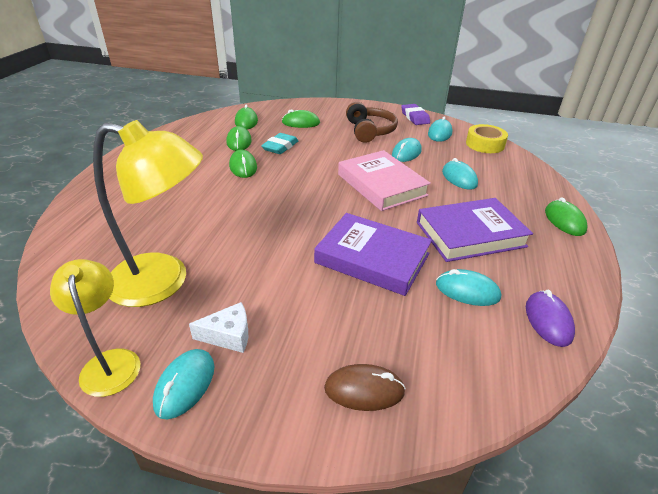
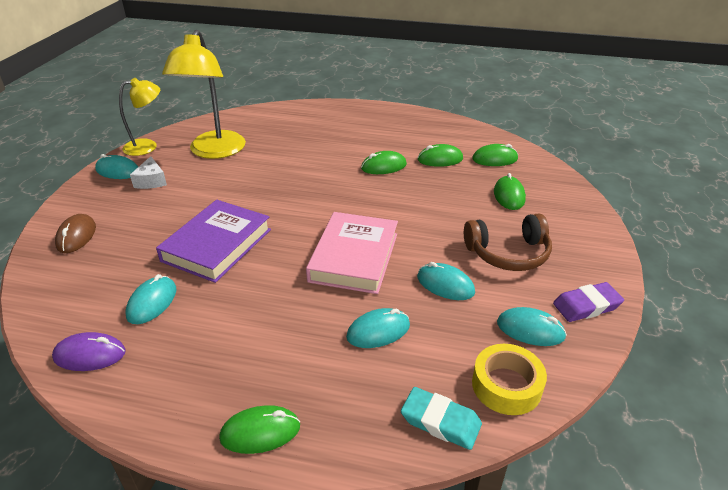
camera: 90 degrees right, 0 degrees up
(280, 147) = (435, 185): turquoise eraser -> turquoise eraser (440, 421)
(381, 185) = (354, 257): pink book -> pink book turned 45 degrees counterclockwise
(470, 234) = (243, 320): purple book -> none

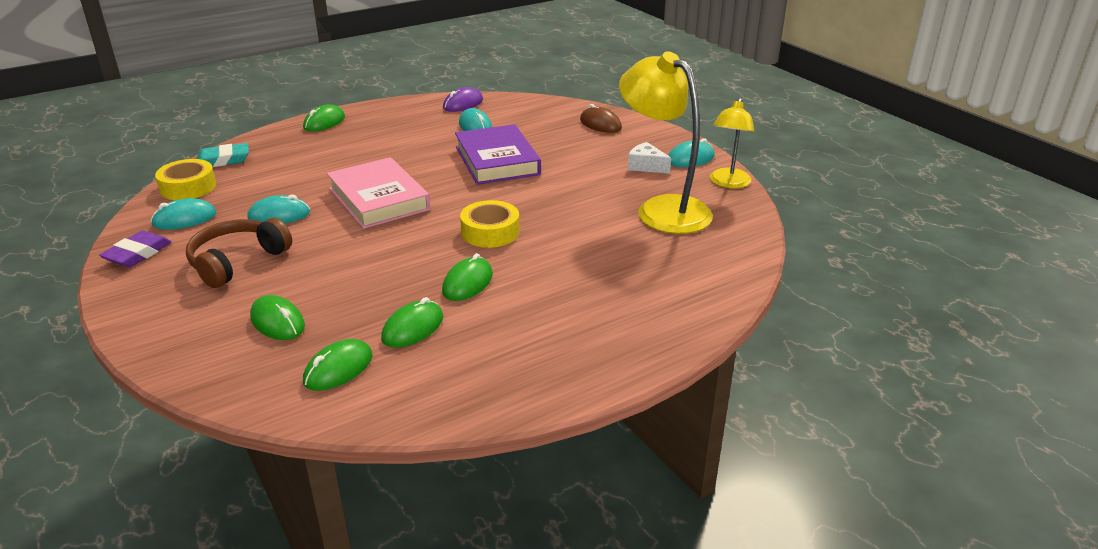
camera: 135 degrees right, 5 degrees down
(325, 188) = (490, 232): none -> yellow tape
(378, 331) = (304, 174): turquoise mouse -> none

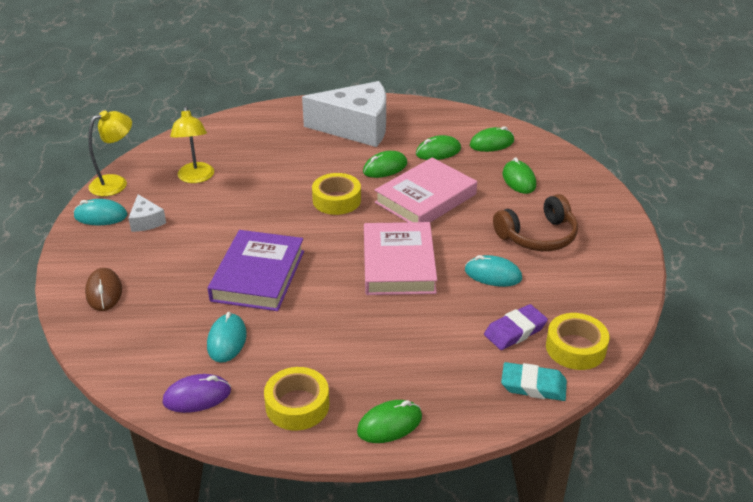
camera: 150 degrees left, 5 degrees up
(138, 254) = (619, 271): purple eraser -> purple eraser (515, 331)
(184, 219) = (579, 300): turquoise mouse -> none
(390, 263) = (425, 198): none -> pink book
(393, 115) = (297, 405): none -> yellow tape
(558, 327) = (356, 128): none -> white cheese
(662, 209) = (196, 178): yellow lamp -> yellow lamp, size x0.60

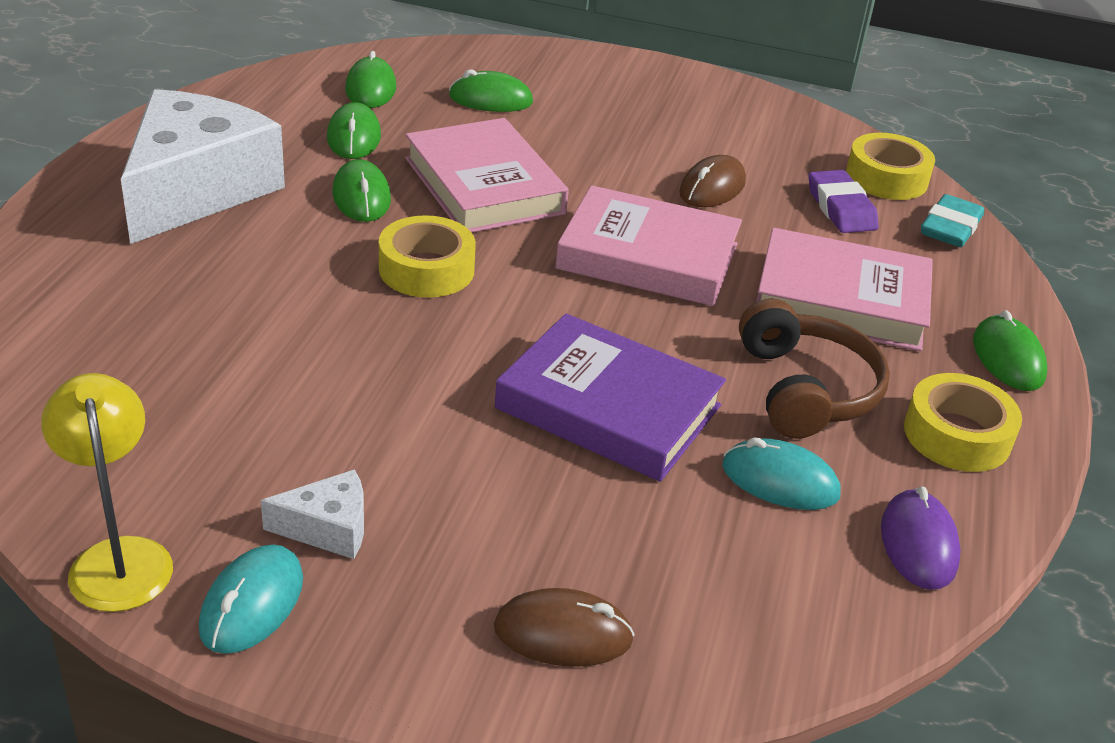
camera: 75 degrees left, 0 degrees up
(196, 178) = (207, 423): yellow lamp -> none
(406, 343) = (841, 299): none -> pink book
(493, 274) = (712, 188): turquoise mouse -> brown mouse
(538, 236) = (640, 129): brown headphones -> brown headphones (806, 389)

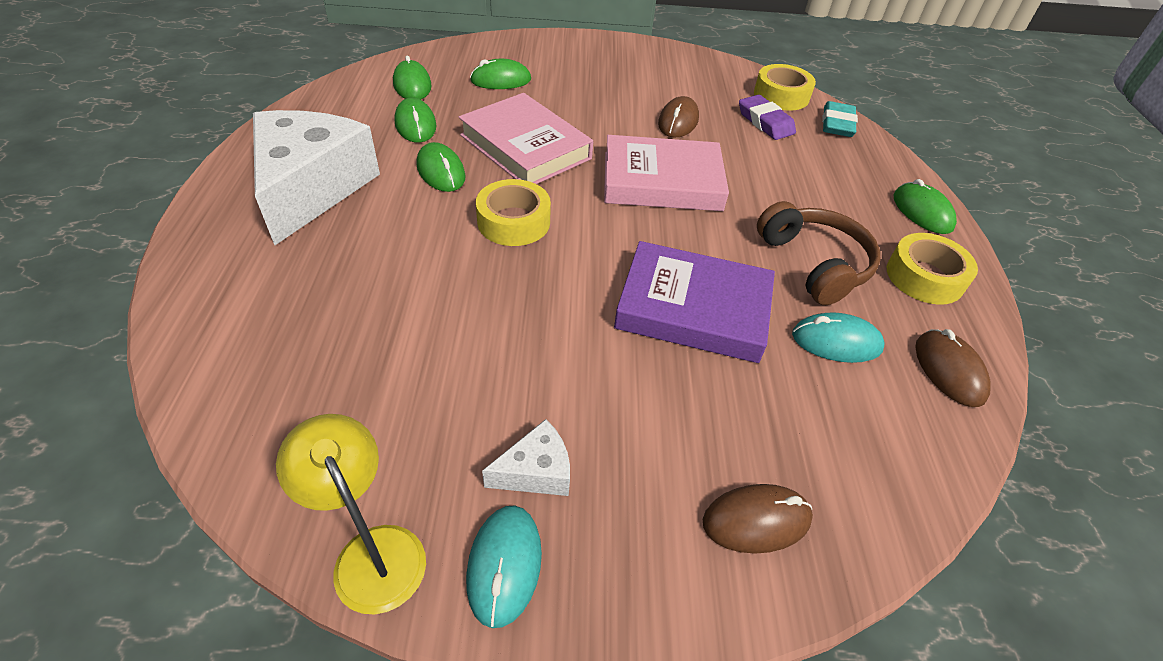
camera: 15 degrees left, 10 degrees up
(841, 299) = (800, 189): pink book -> none
(918, 544) = (949, 370): purple mouse -> brown mouse

